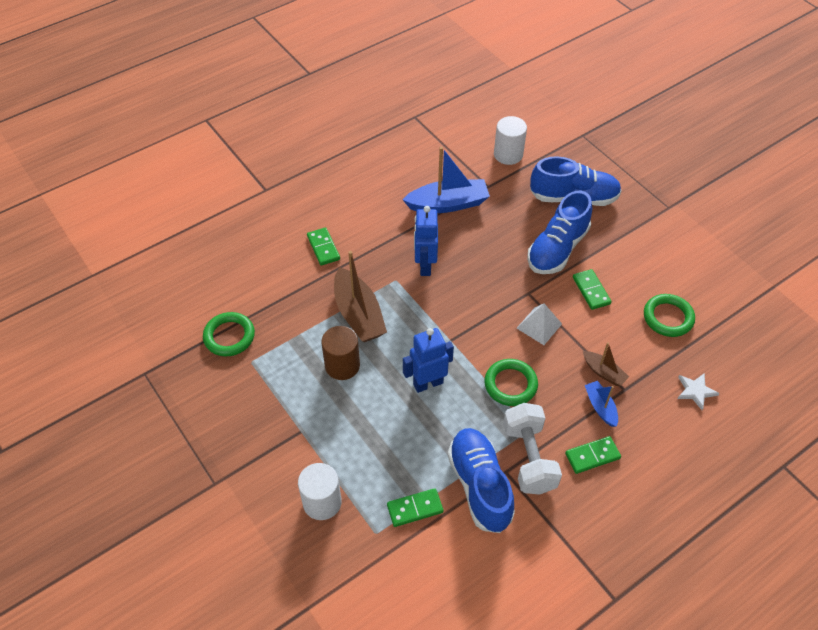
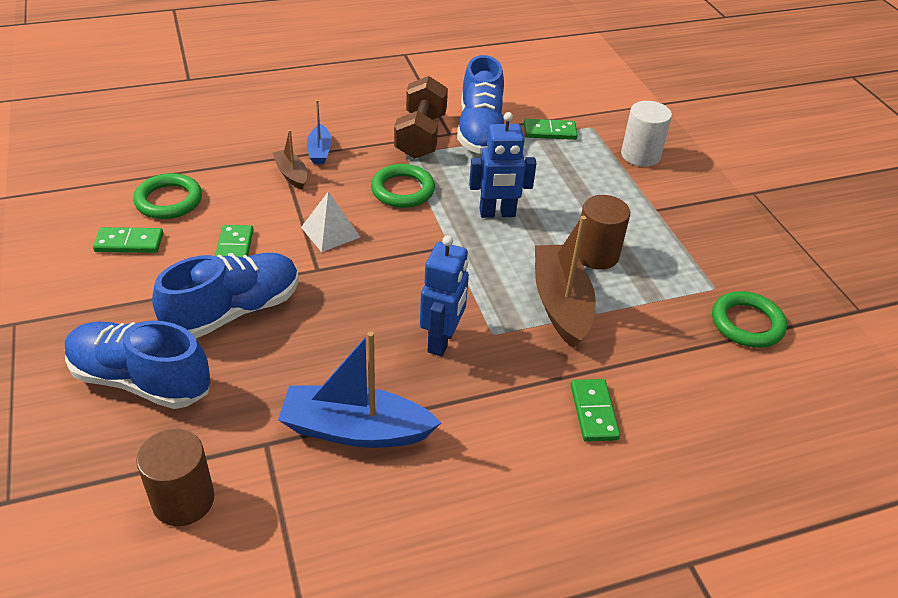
camera: 165 degrees left, 10 degrees down
(508, 154) = (183, 500): white cylinder -> brown cylinder
(529, 458) = (420, 136): white dumbbell -> brown dumbbell
(592, 456) = (358, 123): green domino -> green domino (129, 243)
(695, 391) = (210, 138): white star -> none

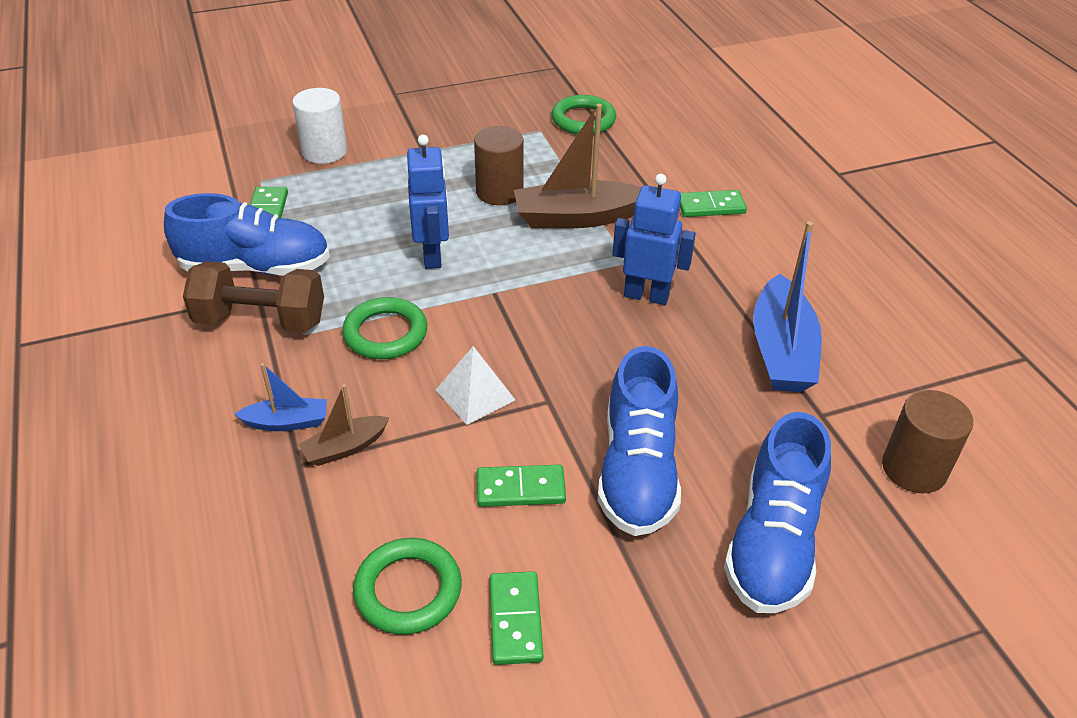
camera: 90 degrees left, 0 degrees up
(234, 311) = (637, 470): blue shoe -> blue shoe turned 135 degrees counterclockwise

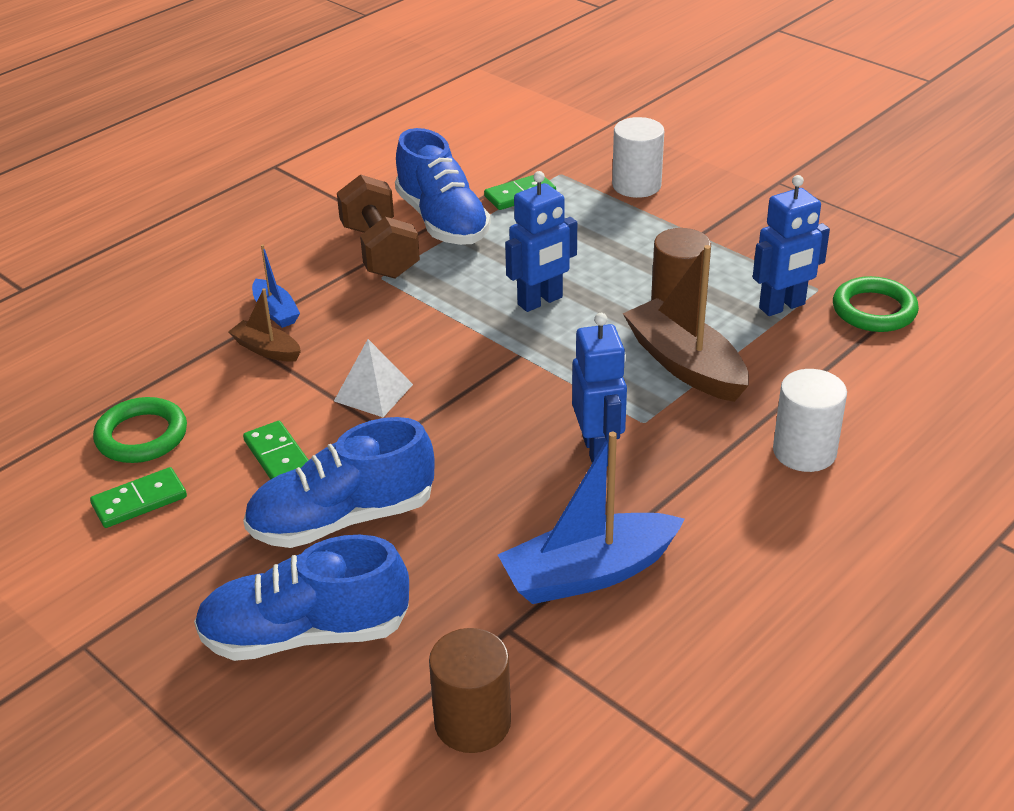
camera: 65 degrees right, 5 degrees down
(385, 333) = (414, 317): green ring -> none
(546, 151) = (782, 306): none -> blue robot
(710, 206) = (804, 451): green domino -> white cylinder

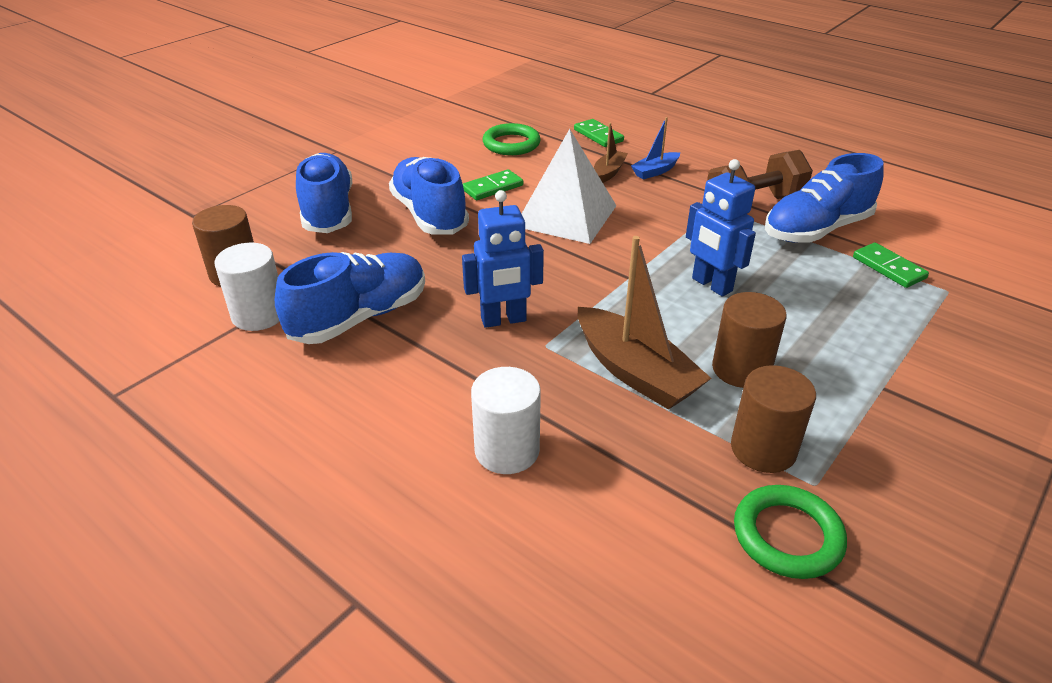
camera: 85 degrees right, 0 degrees up
(139, 501) = (451, 150): green domino -> green domino (598, 135)
(373, 392) = (566, 215): white pyramid -> white pyramid, size x1.82
(589, 573) = (359, 317): blue boat -> blue shoe
(636, 185) = (960, 341): white cylinder -> white cylinder (259, 315)
(685, 365) = (635, 372): brown boat -> brown boat turned 90 degrees clockwise
(782, 306) = (763, 449): blue robot -> brown cylinder

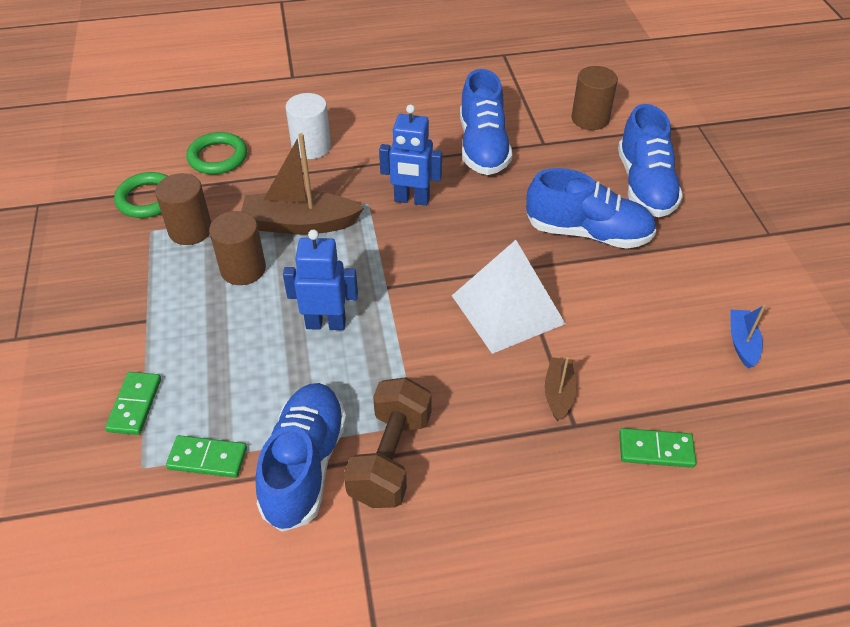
camera: 130 degrees right, 10 degrees up
(259, 315) = (529, 113): white cylinder -> none
(328, 211) = (644, 185): blue shoe -> blue shoe turned 60 degrees clockwise
(492, 187) = (602, 293): green domino -> green domino (135, 405)
(503, 320) = (411, 200): blue robot -> blue robot turned 105 degrees counterclockwise
(511, 144) = (691, 360): green ring -> green ring (218, 157)
(608, 172) = (558, 393): brown boat -> brown boat turned 150 degrees counterclockwise
(655, 171) = (527, 434): blue boat -> blue boat (742, 343)

